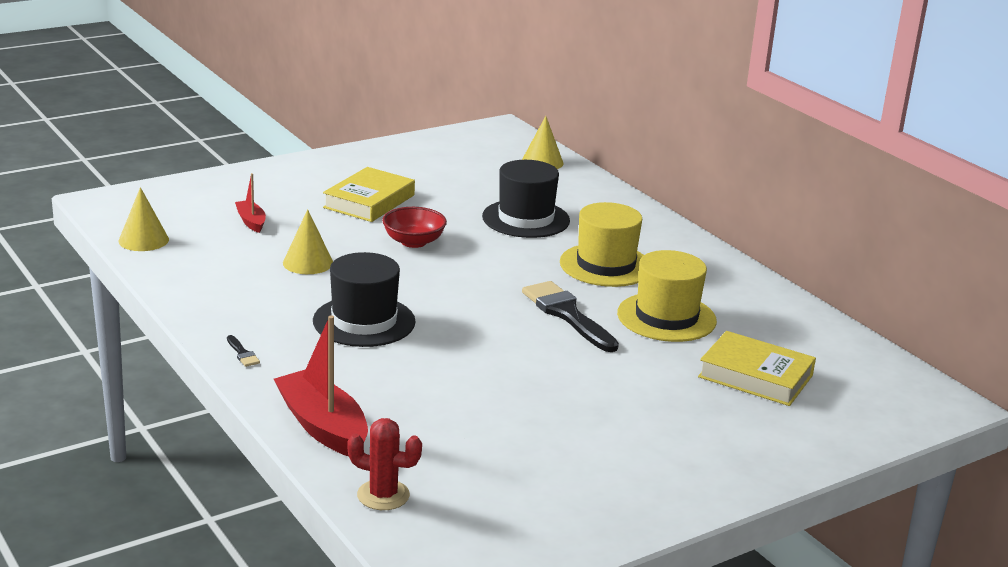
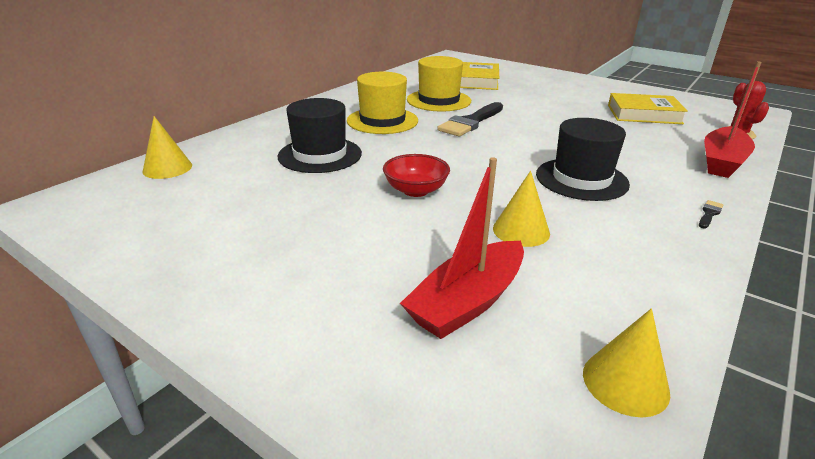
camera: 110 degrees left, 5 degrees up
(251, 222) = (467, 302): red boat -> red boat, size x1.88
(369, 201) = (336, 235): yellow book -> yellow book (644, 114)

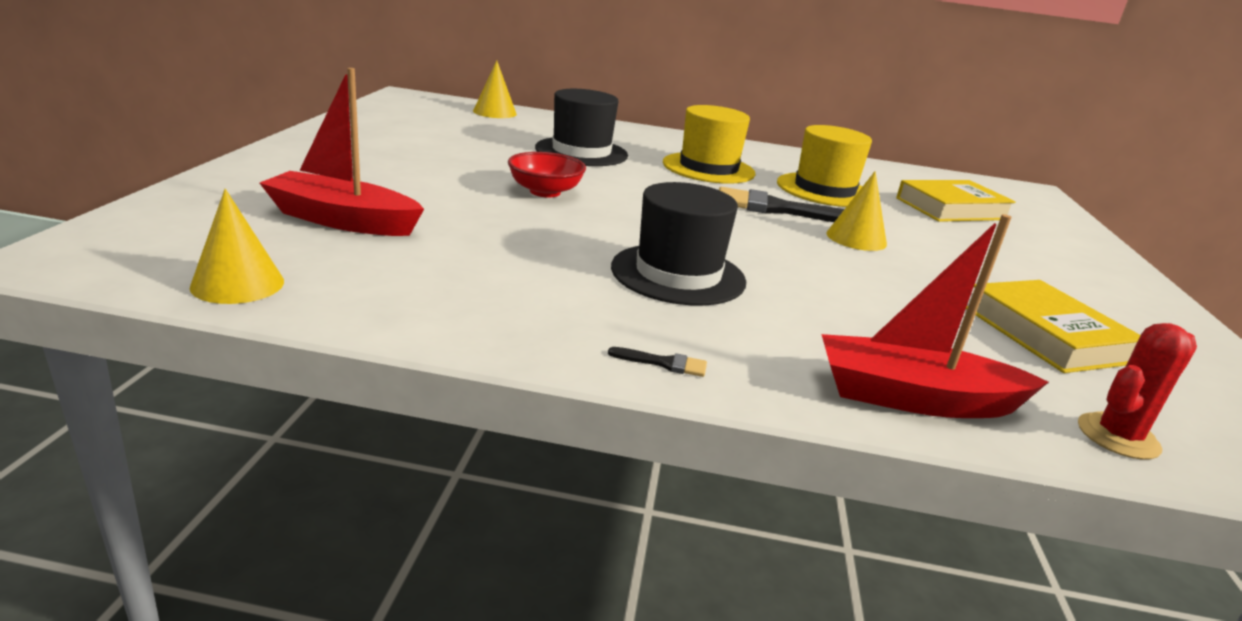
camera: 60 degrees right, 5 degrees down
(521, 230) = (498, 240): yellow cone -> yellow cone (856, 238)

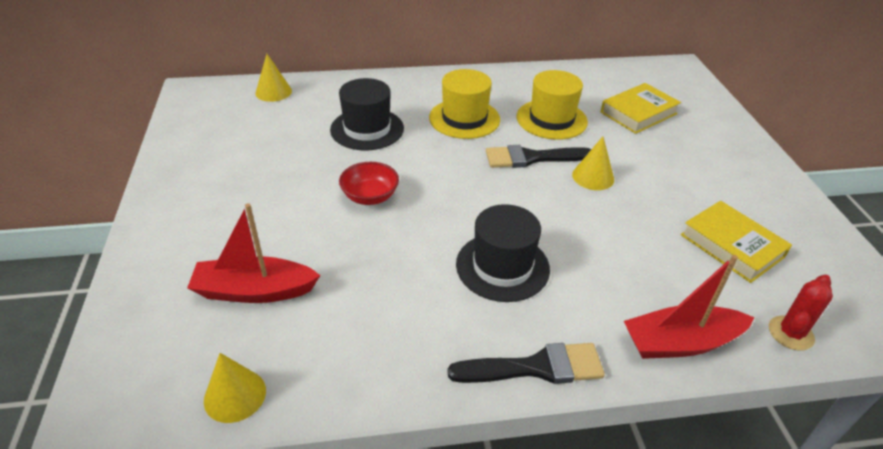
camera: 15 degrees left, 15 degrees up
(664, 363) = (535, 367): black brush -> black brush, size x2.42

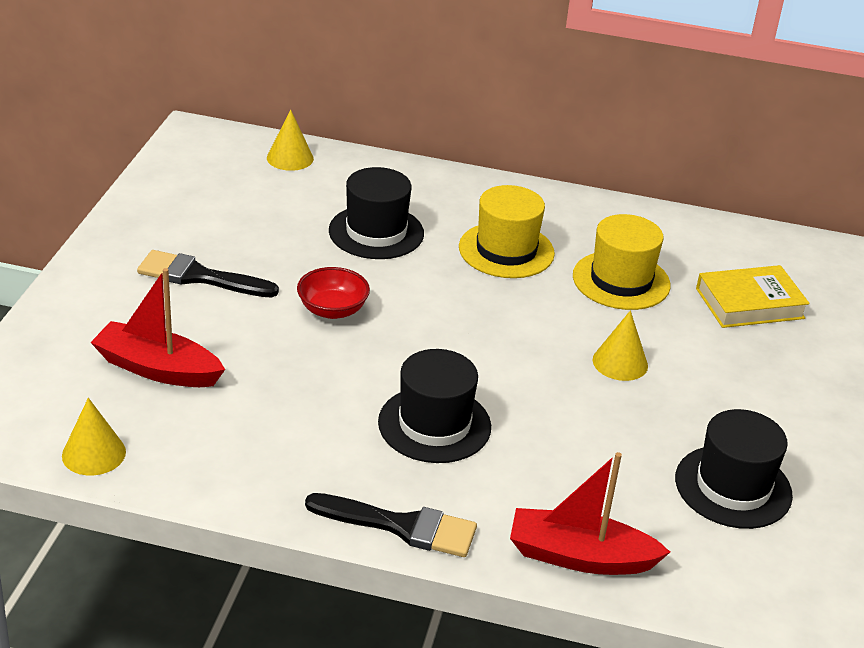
camera: 20 degrees right, 5 degrees down
(532, 158) = (558, 320): black brush -> black brush (200, 277)
(731, 246) = (733, 487): yellow book -> black hat
(790, 333) = (720, 590): red cactus -> none

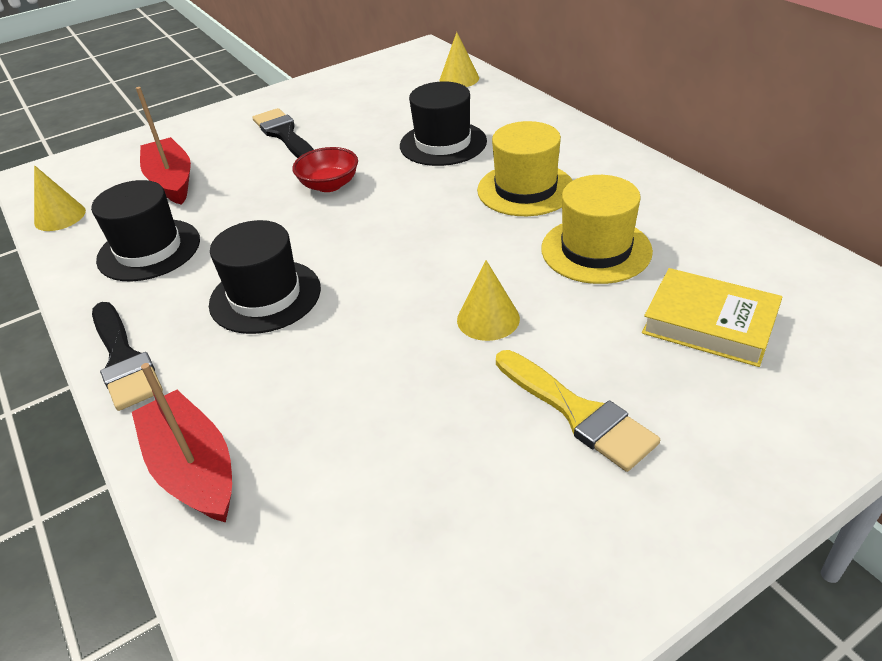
camera: 50 degrees right, 5 degrees up
(733, 487) = (421, 494): black hat -> black hat (149, 250)
(749, 394) = (577, 412): none -> yellow brush

